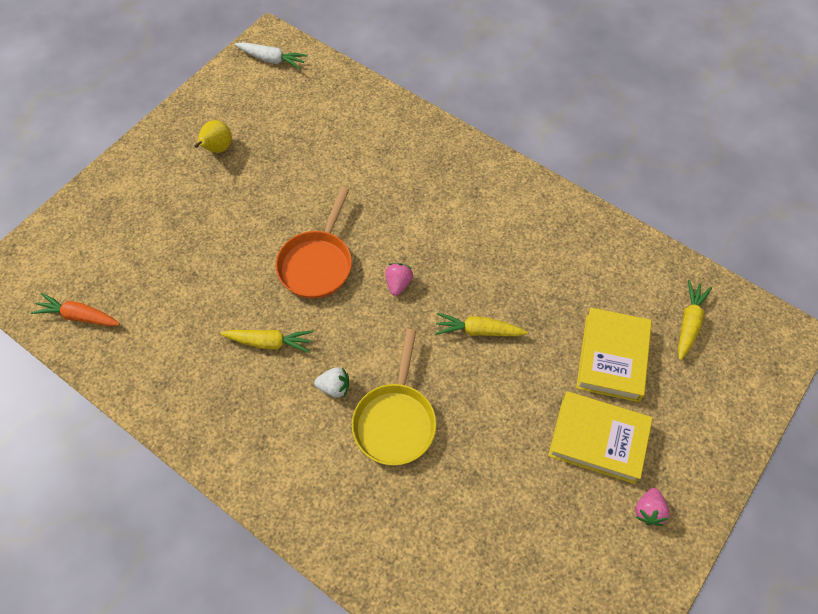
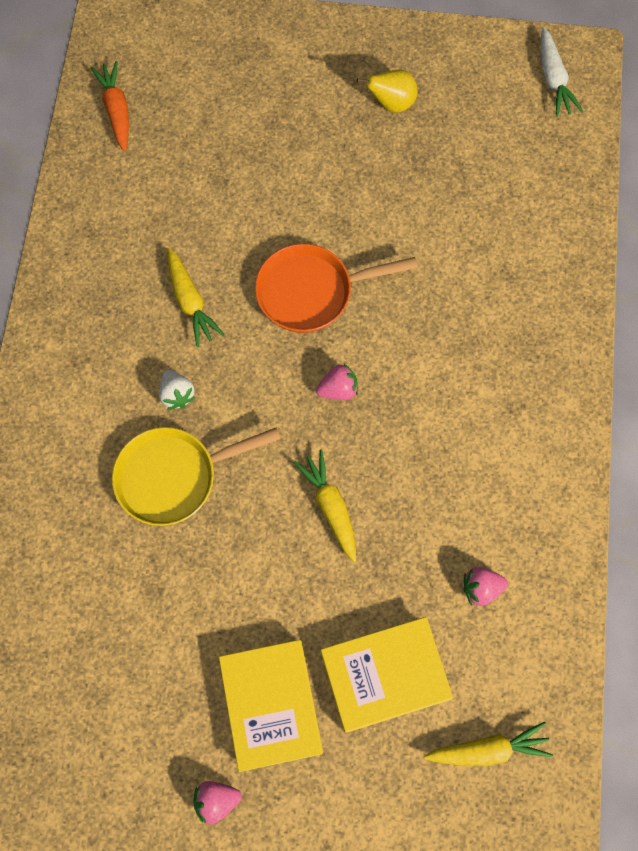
camera: 60 degrees right, 10 degrees up
(583, 272) = (481, 588): none -> pink strawberry

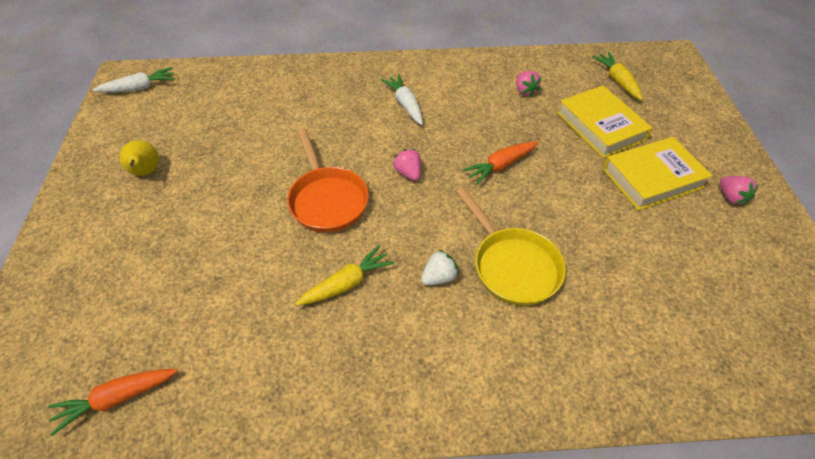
camera: 100 degrees left, 20 degrees down
(330, 506) = (500, 166): yellow carrot -> orange carrot
(474, 407) = (405, 104): none -> white carrot

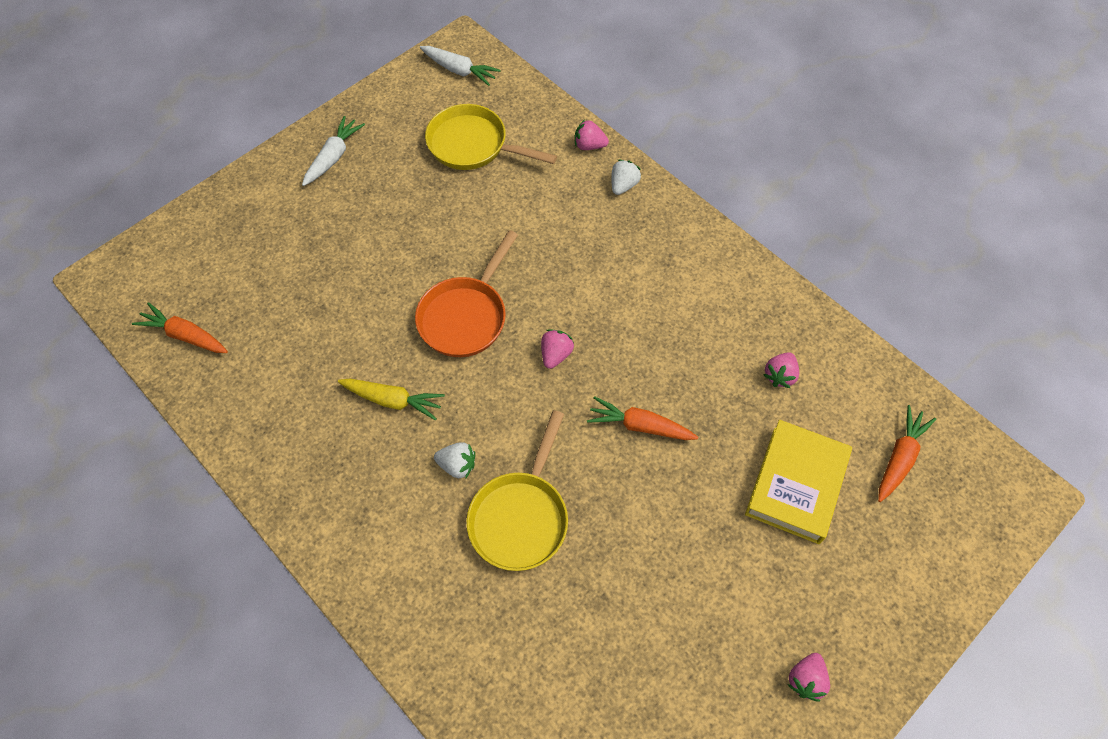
camera: 50 degrees right, 10 degrees up
(146, 172) = (377, 166): yellow pear -> none
(204, 116) = (473, 145): none -> yellow pan
(280, 69) = (589, 145): none -> pink strawberry
(327, 73) = (623, 185): none -> white strawberry
(405, 104) = (646, 283): white carrot -> white carrot (333, 157)
(617, 81) = (899, 458): yellow carrot -> orange carrot
(652, 178) = (760, 581): yellow book -> none

